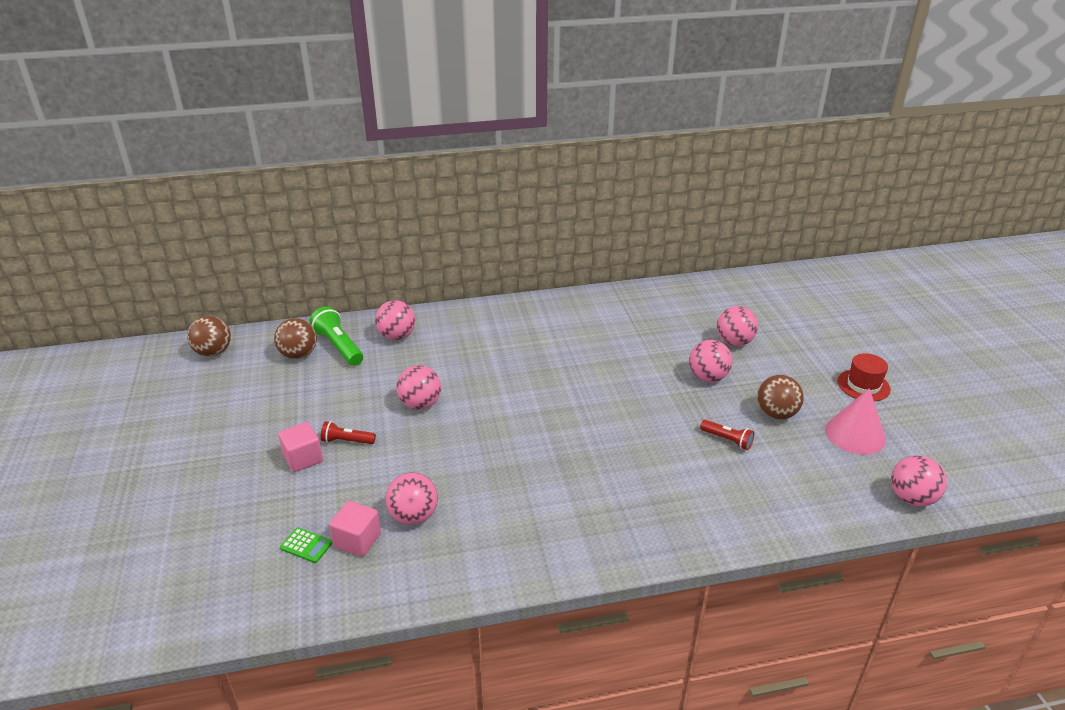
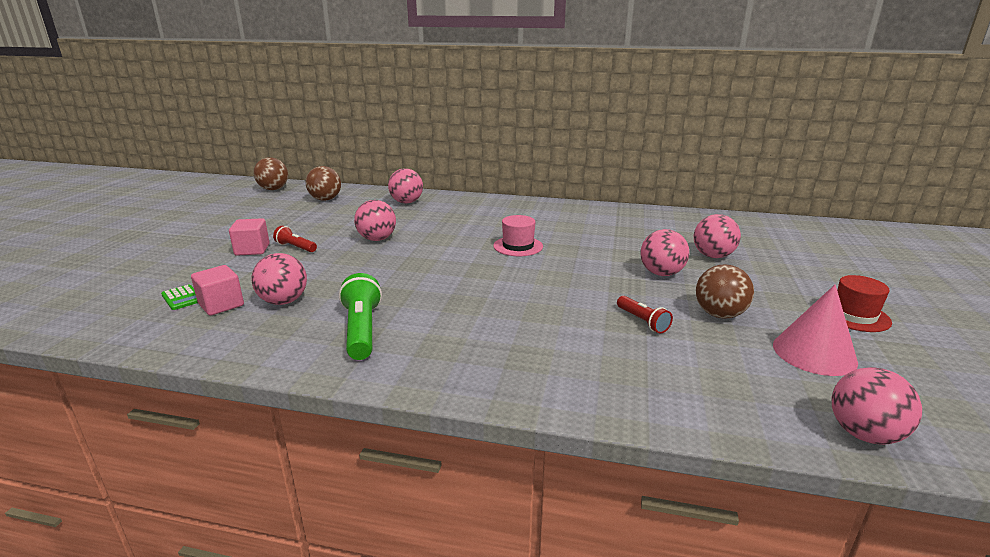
camera: 25 degrees right, 10 degrees down
(339, 347) = (358, 200): green flashlight -> green flashlight (362, 330)
(565, 375) = (518, 246): none -> pink hat

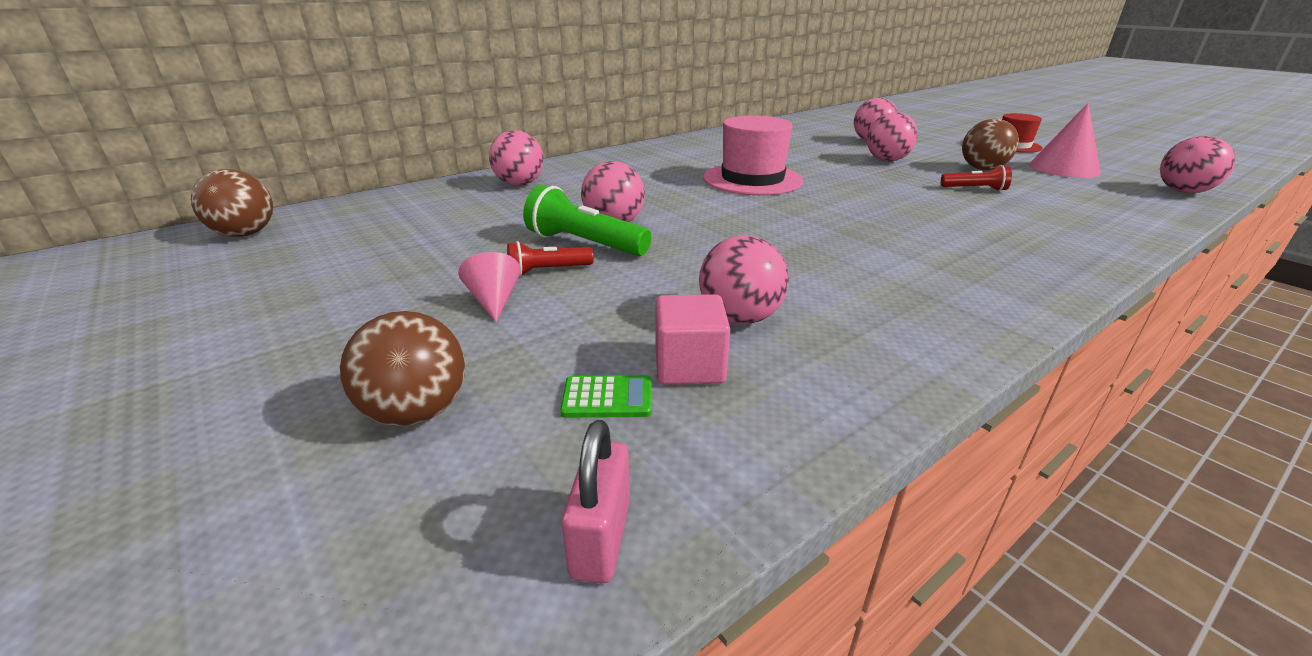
camera: 50 degrees left, 5 degrees up
(87, 326) = (601, 538): none -> pink padlock
(252, 250) = (494, 301): pink cube -> pink cone
(325, 199) = (393, 215): brown ball -> brown ball (417, 412)
(362, 330) = (887, 291): green flashlight -> green flashlight (585, 244)
(518, 246) = (752, 179): pink hat -> pink hat, size x1.63

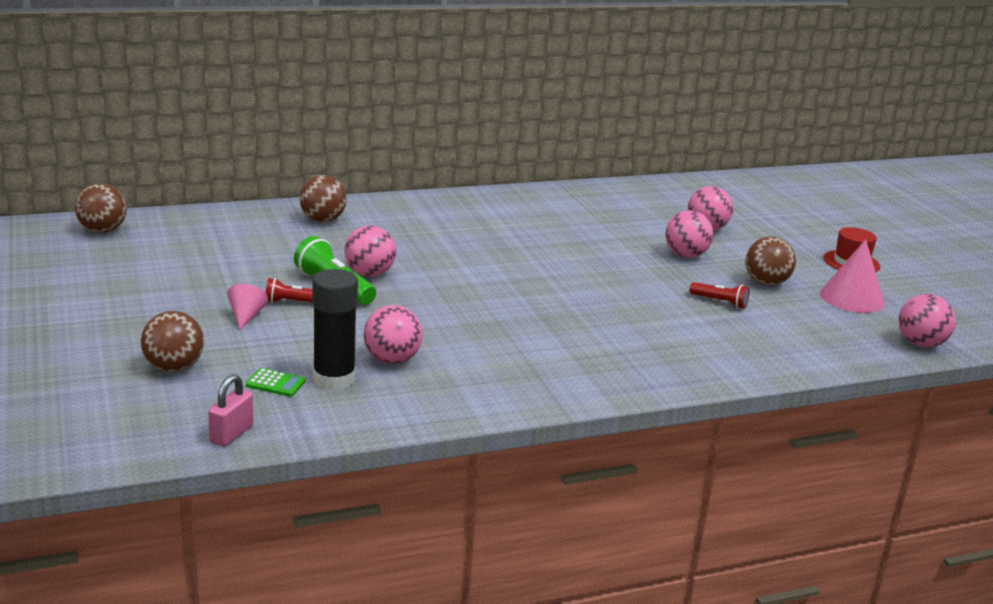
camera: 15 degrees right, 5 degrees down
(519, 184) = (323, 220): pink ball -> brown ball
(689, 366) = (334, 379): pink cube -> black glue stick
(752, 179) = (528, 253): pink hat -> none

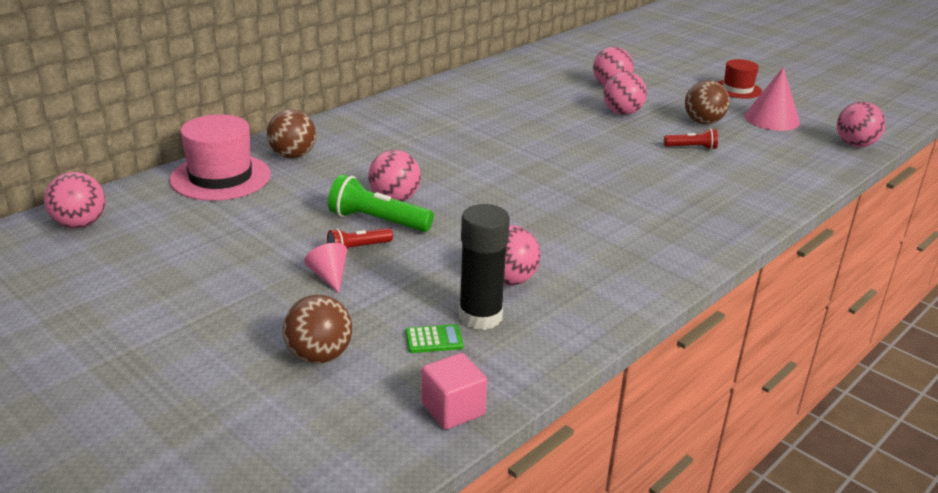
camera: 25 degrees left, 5 degrees up
(102, 230) = (80, 224): brown ball -> pink ball
(231, 434) = (453, 409): pink padlock -> pink cube
(244, 222) = (220, 177): none -> pink hat

